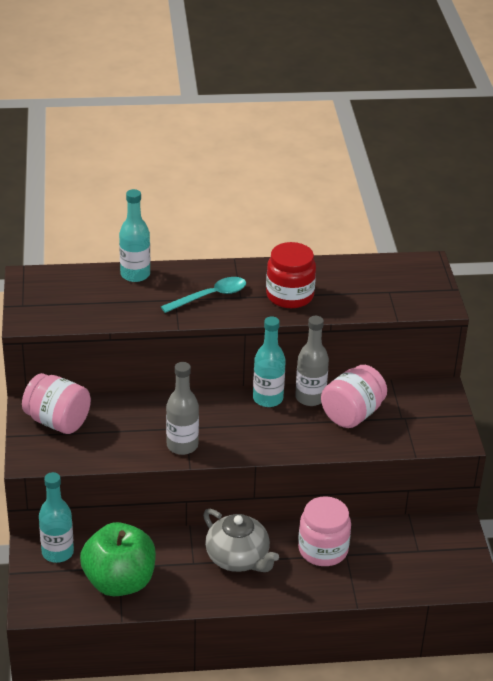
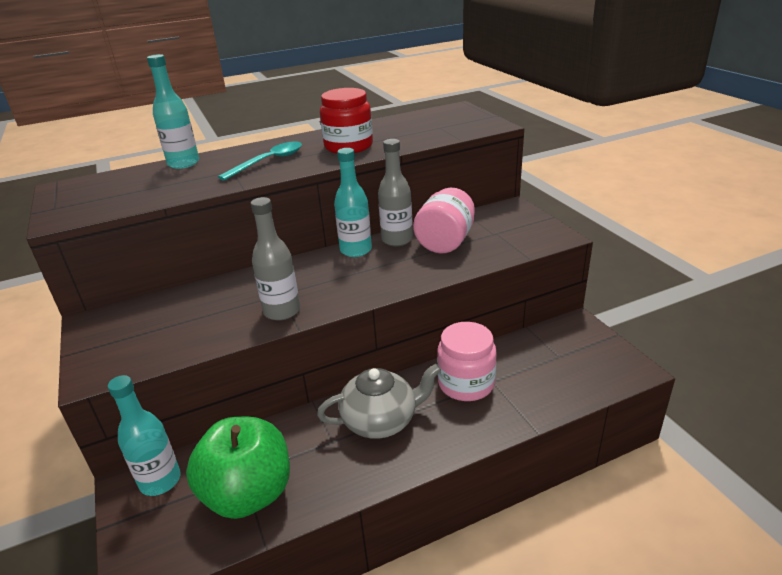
camera: 15 degrees left, 5 degrees down
(57, 421) = (126, 325): pink jar -> none
(238, 558) = (381, 420): grey teapot -> grey teapot turned 45 degrees counterclockwise

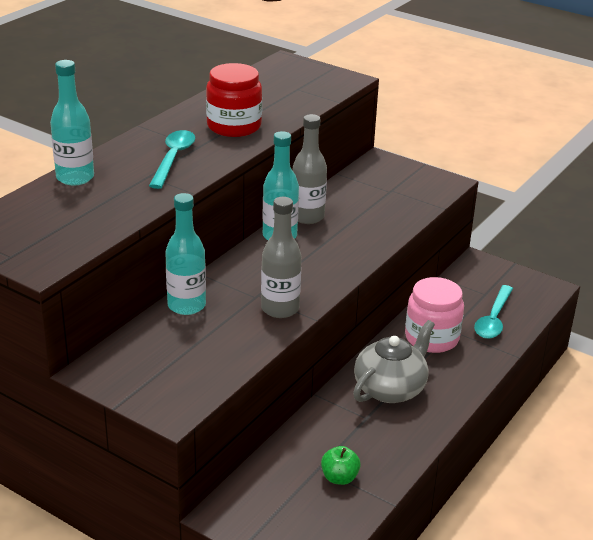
camera: 35 degrees left, 0 degrees up
(160, 481) = (249, 499): turquoise bottle -> turquoise bottle (186, 305)
(248, 493) = (339, 478): green apple -> green apple, size x0.42
(445, 242) = (355, 209): pink jar -> none
(545, 384) = (493, 319): none -> turquoise spoon

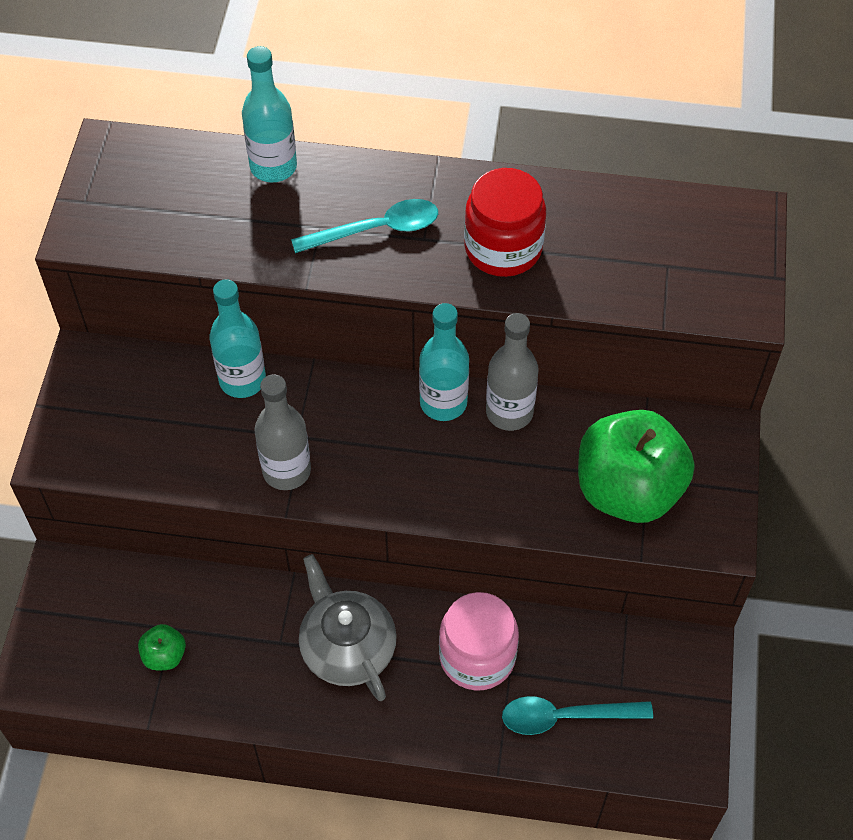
camera: 65 degrees right, 25 degrees up
(390, 388) = (347, 648): grey teapot -> grey teapot turned 135 degrees counterclockwise
(395, 198) = (628, 490): none -> green apple

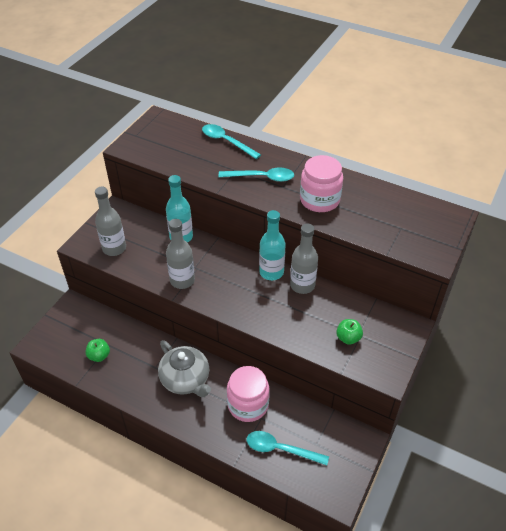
camera: 20 degrees right, 10 degrees down
(124, 444) = (114, 248): none -> grey bottle
(273, 167) = (226, 142): turquoise bottle -> turquoise spoon
(347, 648) = (186, 380): grey teapot -> grey teapot turned 150 degrees clockwise
(503, 248) = (319, 200): red jar -> pink jar
(628, 490) = (348, 338): green apple -> green apple, size x0.42

